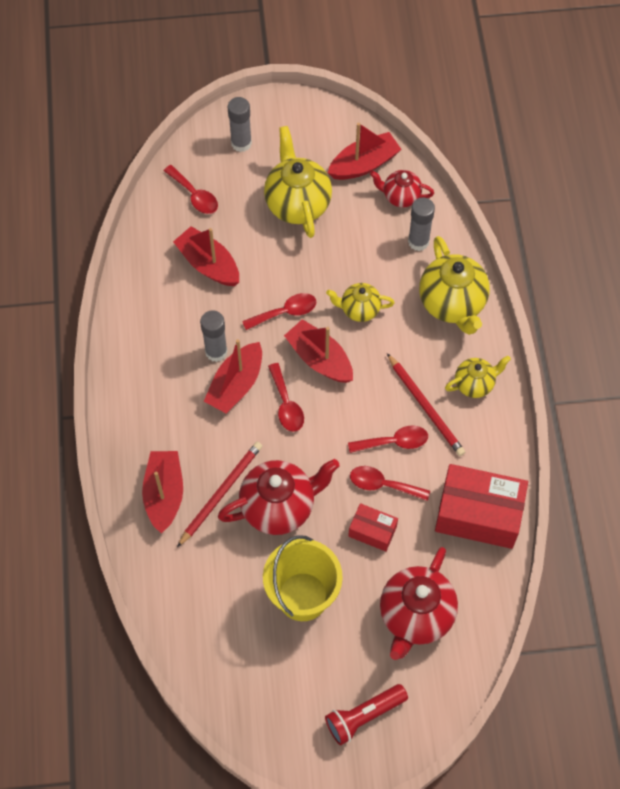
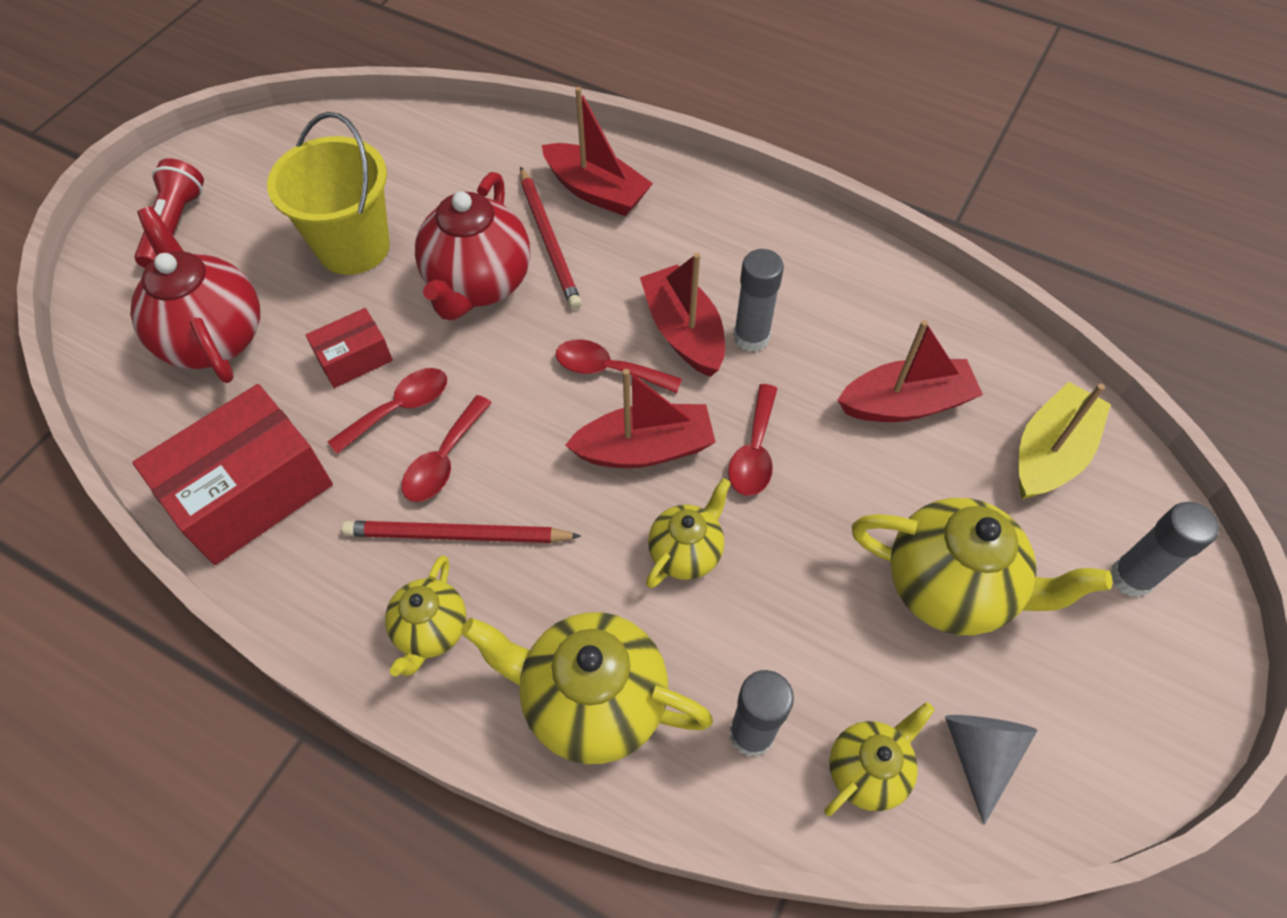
camera: 125 degrees right, 5 degrees down
(194, 195) = (1050, 453): red spoon -> yellow boat
(364, 164) = (979, 754): red boat -> grey cone
(400, 197) = (867, 770): red teapot -> yellow teapot

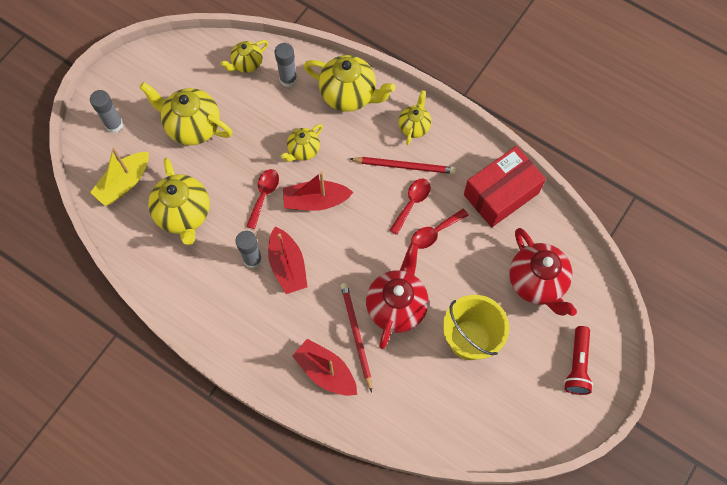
camera: 175 degrees left, 10 degrees up
(354, 359) = (461, 263): red box -> none
(608, 369) = (329, 246): red spoon -> none
(905, 403) = (184, 214): red boat -> yellow teapot
(979, 754) = (203, 66): grey cone -> none

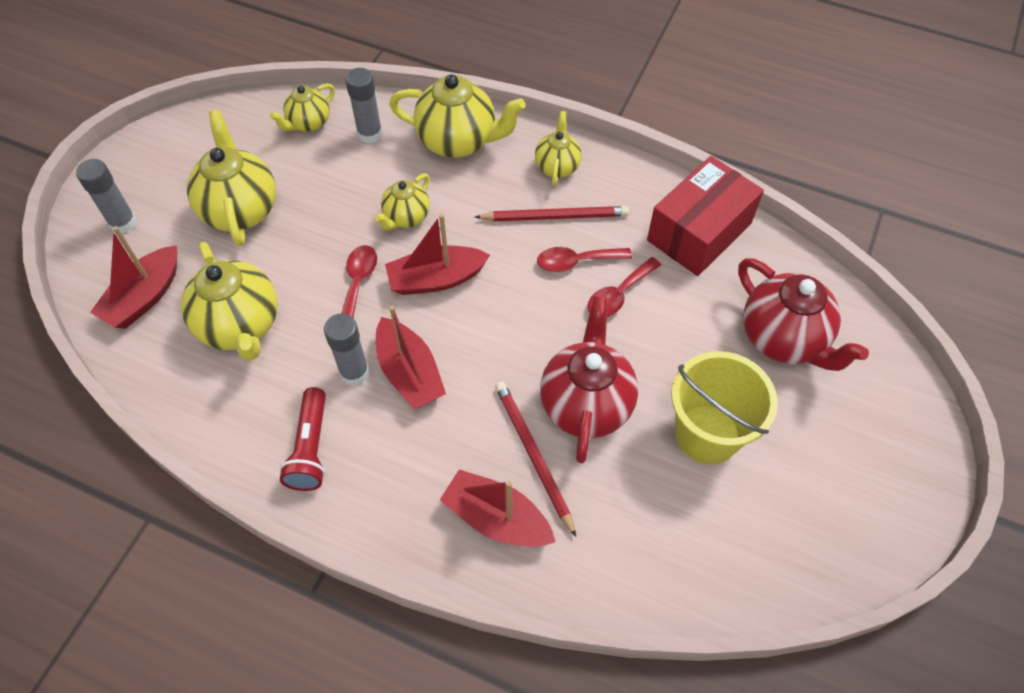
camera: 10 degrees left, 10 degrees down
(124, 183) = (144, 297): yellow boat -> red boat
(192, 126) = (240, 209): yellow teapot -> yellow teapot turned 60 degrees clockwise
(412, 203) = (576, 261): red spoon -> red spoon turned 120 degrees counterclockwise
(577, 365) = (877, 444): red flashlight -> red flashlight (310, 448)

